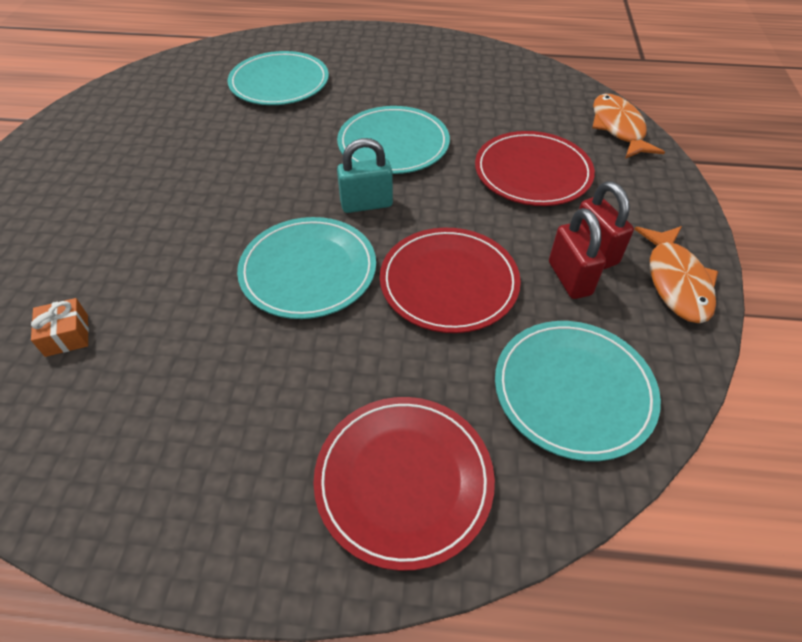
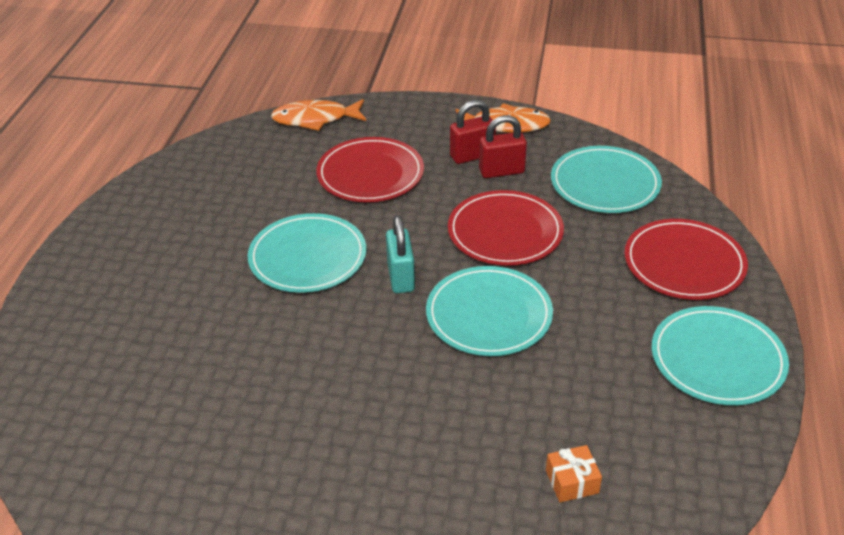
camera: 85 degrees left, 10 degrees down
(279, 83) = (152, 352): turquoise plate -> turquoise plate (717, 359)

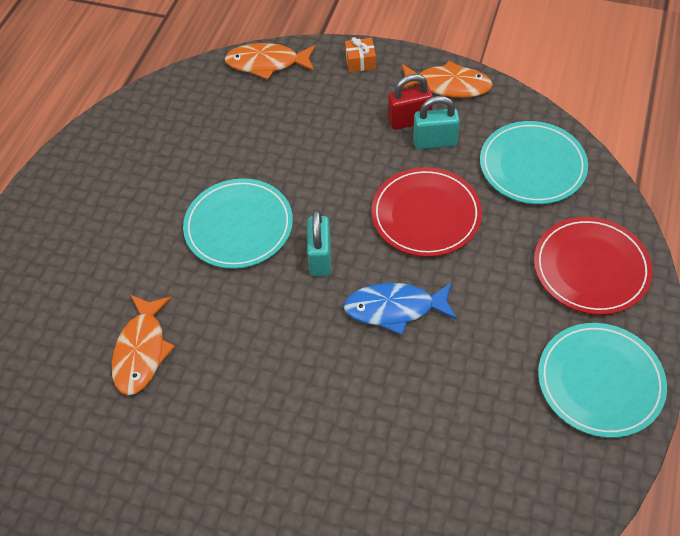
camera: 10 degrees right, 15 degrees up
(216, 377) = (141, 351): none -> orange fish
(370, 174) = (309, 134): red plate -> none
(489, 315) = (394, 308): turquoise plate -> blue fish
(501, 171) = (434, 142): red padlock -> turquoise padlock
(572, 481) = (439, 498): orange gift -> orange gift (360, 61)

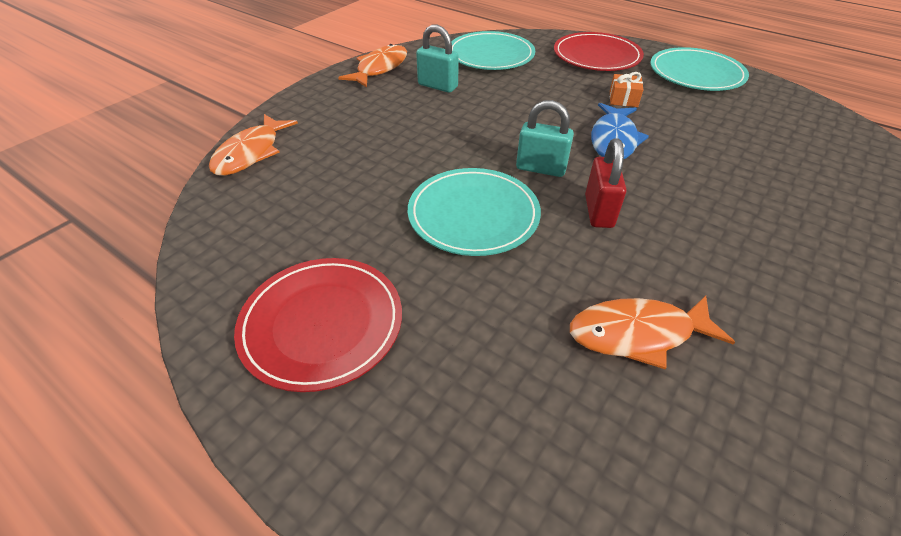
camera: 75 degrees left, 10 degrees down
(141, 351) = (637, 334): orange fish -> orange fish turned 150 degrees clockwise
(360, 61) = (308, 101): orange gift -> orange gift (623, 99)
(409, 120) = (404, 92): red padlock -> red padlock (599, 211)
(426, 215) = (515, 105): red plate -> red plate (322, 324)
(434, 142) = (437, 86): turquoise padlock -> turquoise padlock turned 75 degrees counterclockwise

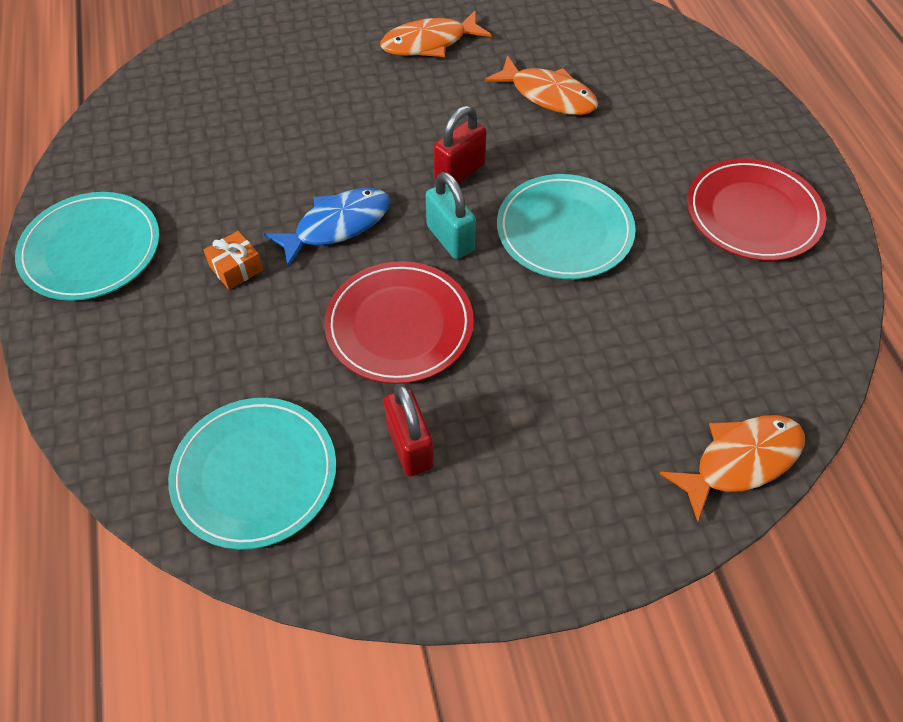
camera: 140 degrees left, 10 degrees up
(380, 68) = (447, 560): orange fish -> orange fish (429, 43)
(437, 86) = (410, 447): turquoise padlock -> red padlock
(596, 56) = (130, 364): red plate -> red plate (399, 325)

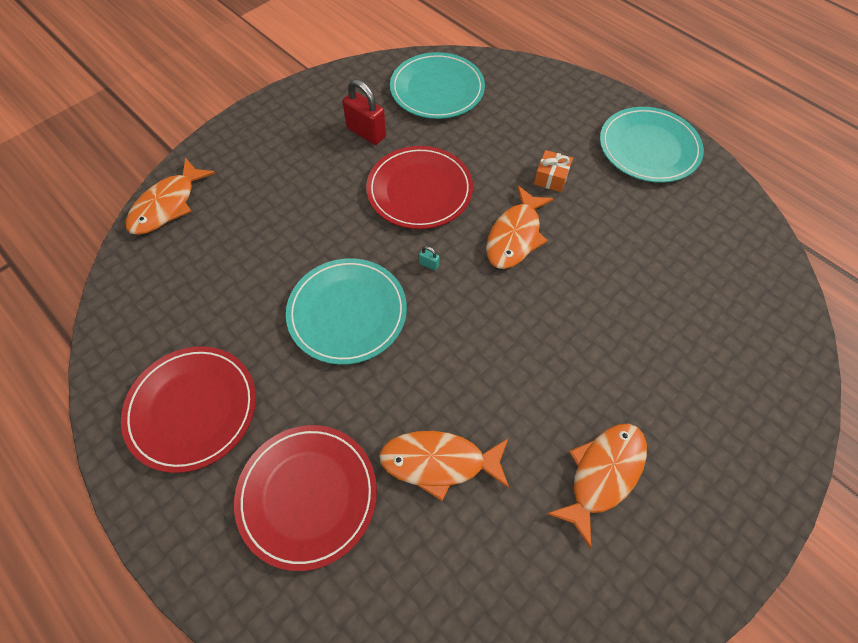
camera: 150 degrees right, 5 degrees up
(337, 225) = (515, 236): blue fish -> orange fish
(450, 239) = (429, 264): turquoise padlock -> turquoise padlock, size x0.42
(459, 172) = (462, 326): red padlock -> none
(666, 117) = (307, 495): none -> red plate

